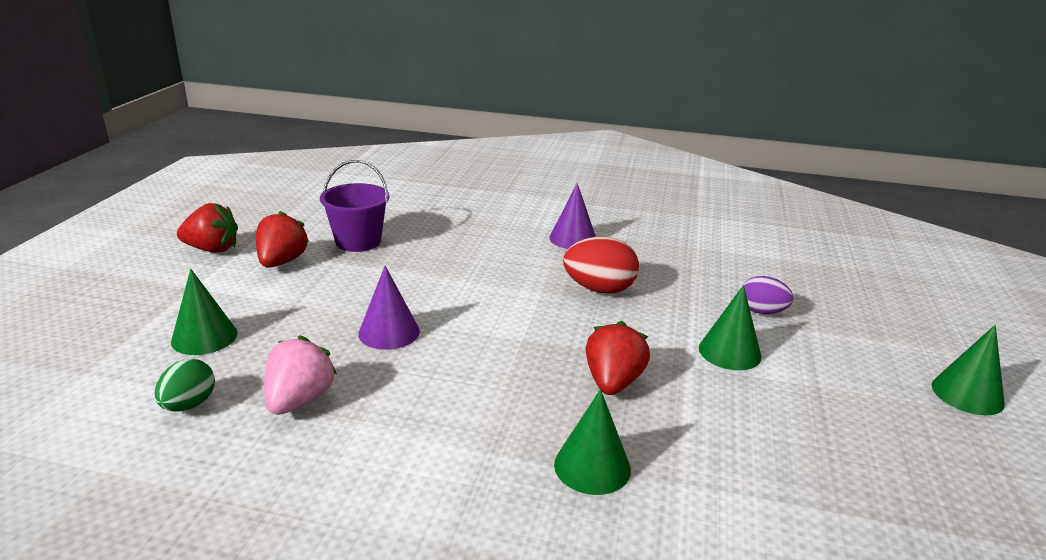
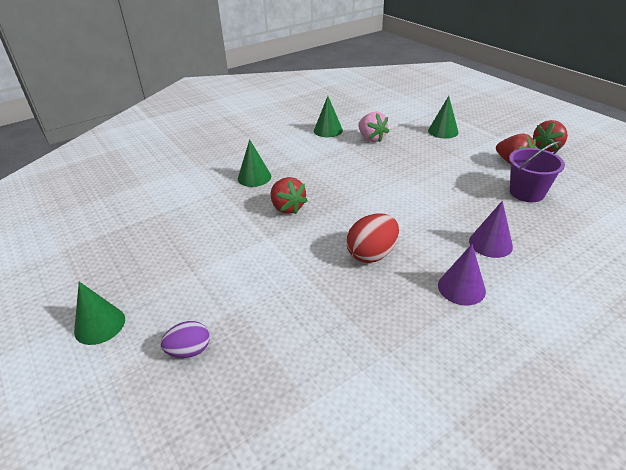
camera: 135 degrees right, 10 degrees up
(189, 405) = (393, 121): green egg -> none
(389, 332) = (401, 169): purple cone -> purple cone (490, 243)
(729, 352) = (254, 260): green cone -> green cone (328, 130)
(762, 311) = (265, 310): purple egg -> purple egg (189, 351)

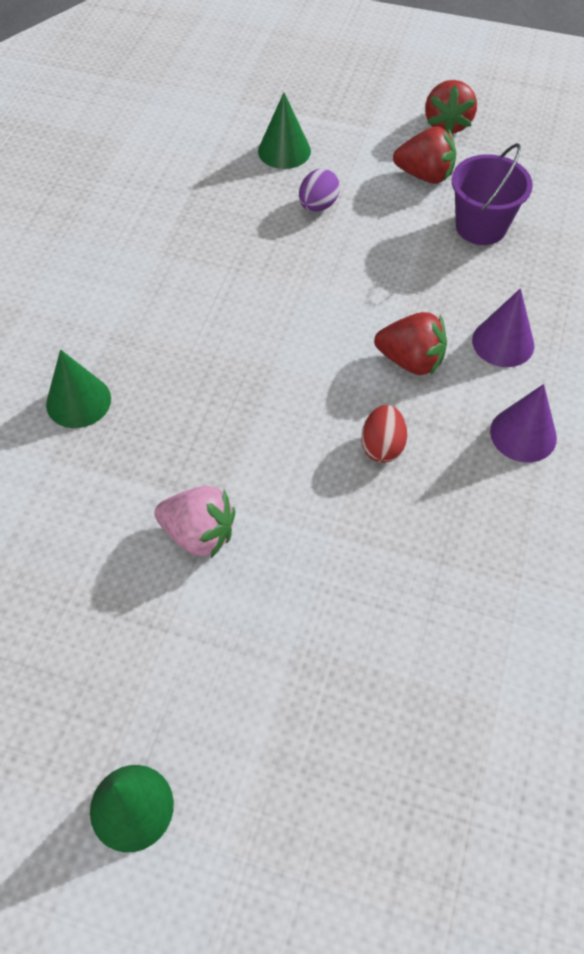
camera: 40 degrees left, 20 degrees up
(189, 351) = (298, 748): purple egg -> purple egg (318, 205)
(287, 208) = (193, 433): red strawberry -> red strawberry (411, 360)
(328, 130) = (102, 232): green cone -> none
(371, 138) = (190, 218): pink strawberry -> pink strawberry (199, 534)
(372, 254) = (382, 446): red egg -> red egg, size x0.65

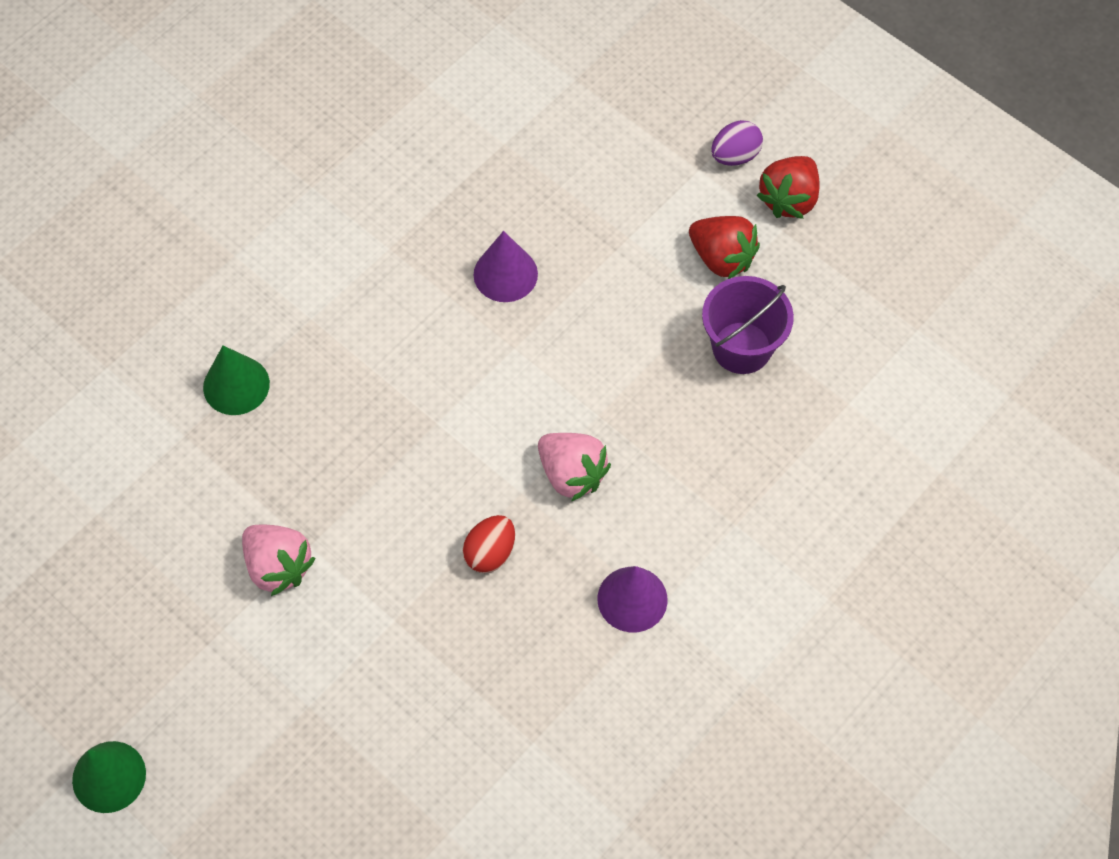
camera: 25 degrees right, 5 degrees up
(284, 151) = (588, 166): green cone -> none
(318, 205) = (584, 252): purple egg -> purple egg (735, 156)
(411, 360) = (572, 474): red strawberry -> pink strawberry
(503, 342) = (676, 493): purple cone -> purple cone (505, 274)

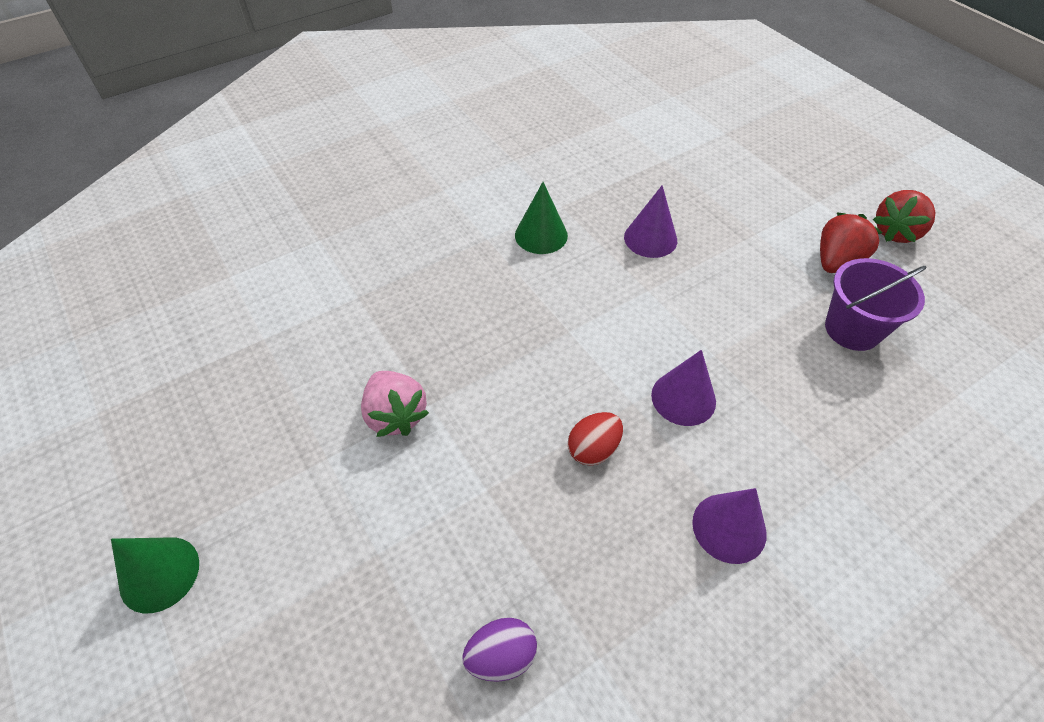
camera: 15 degrees right, 10 degrees down
(236, 385) = (412, 271): green cone -> green cone (541, 235)
(572, 474) = (683, 398): pink strawberry -> purple cone
(722, 258) = (836, 261): red strawberry -> red strawberry turned 105 degrees counterclockwise
(735, 156) = (849, 197): purple egg -> purple egg (501, 656)

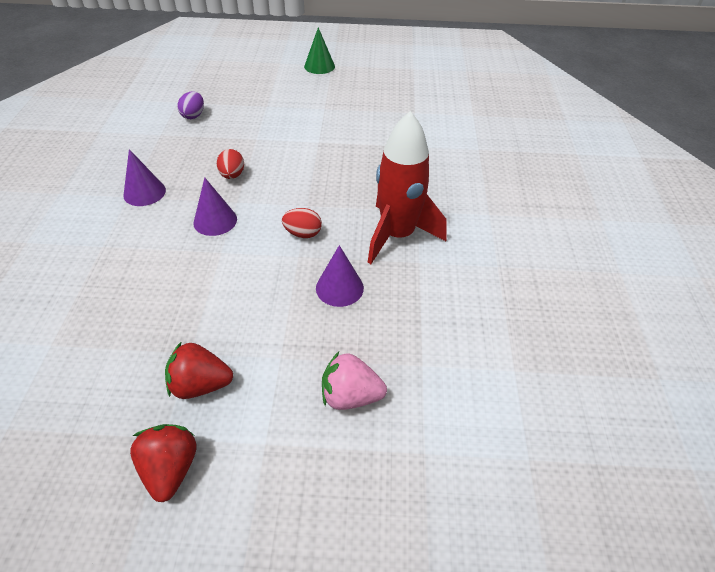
camera: 125 degrees right, 5 degrees down
(396, 415) = (323, 131): pink strawberry -> pink strawberry (350, 396)
(541, 235) = (397, 235): green cone -> red rocket
(615, 305) = (303, 233): none -> red egg
(836, 261) = (200, 385): red strawberry -> red strawberry turned 105 degrees clockwise
(852, 329) = (149, 335): purple bucket -> none

